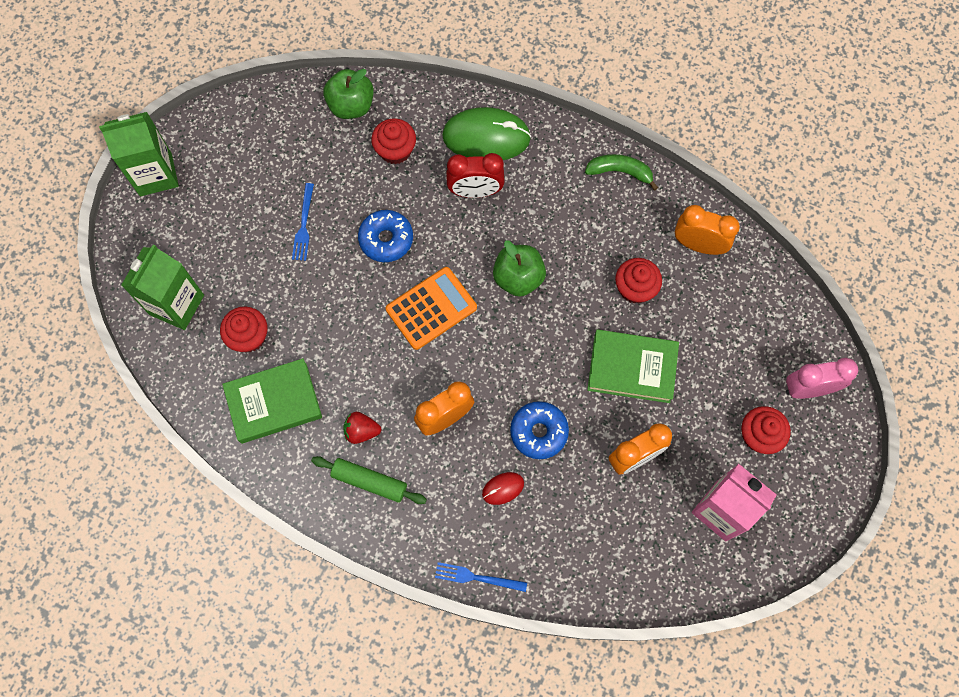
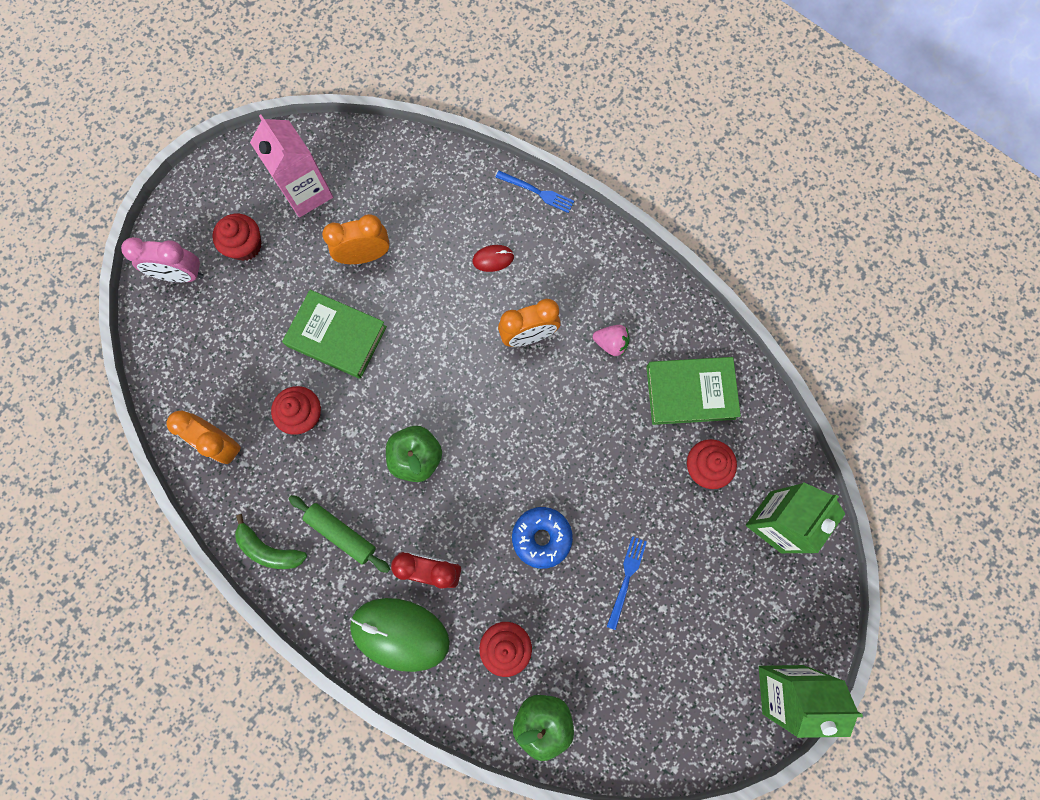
camera: 165 degrees left, 5 degrees up
(361, 431) = (611, 343): red strawberry -> pink strawberry
(369, 481) = (613, 295): green rolling pin -> green rolling pin (341, 534)
(431, 308) = (513, 448): orange calculator -> none
(539, 432) = (445, 300): blue donut -> none

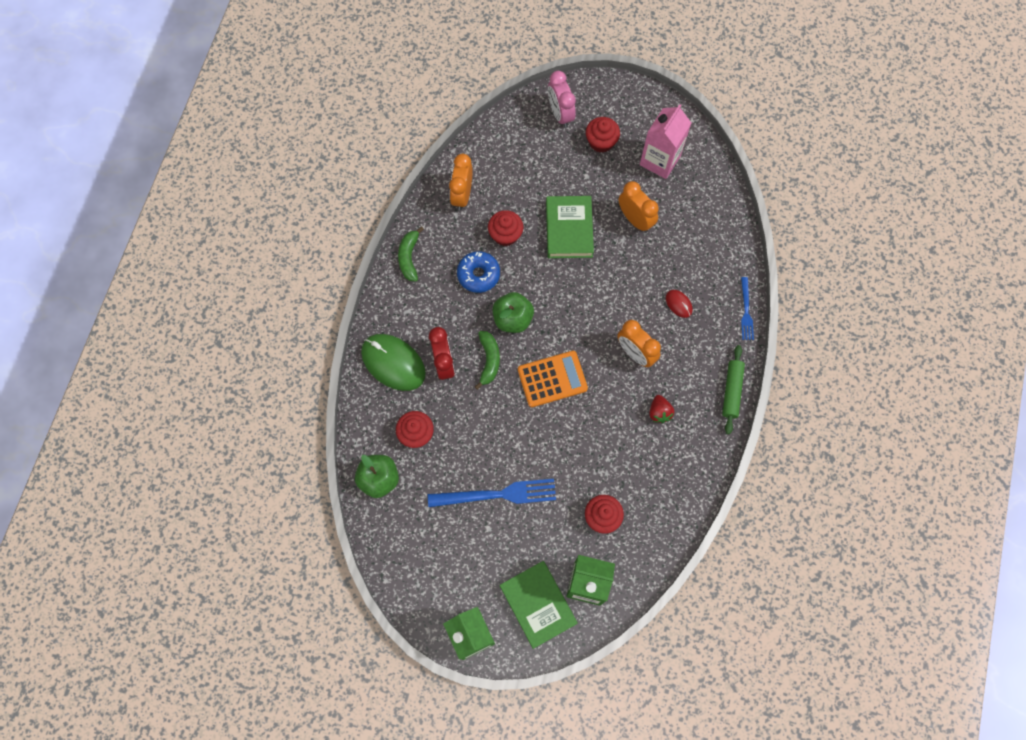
camera: 65 degrees right, 5 degrees down
(341, 534) = (439, 296): green rolling pin -> green rolling pin (731, 391)
(400, 634) = (393, 363): green mouse -> green mouse turned 45 degrees counterclockwise
(455, 510) = (489, 360): none -> green banana
(514, 445) = (552, 379): none -> orange calculator
(541, 537) = (498, 425): blue donut -> blue donut (478, 274)
(611, 343) = (659, 412): pink strawberry -> red strawberry
(626, 579) = (497, 494): blue fork -> blue fork, size x1.82
(690, 392) = (652, 484): green book -> green book (538, 604)

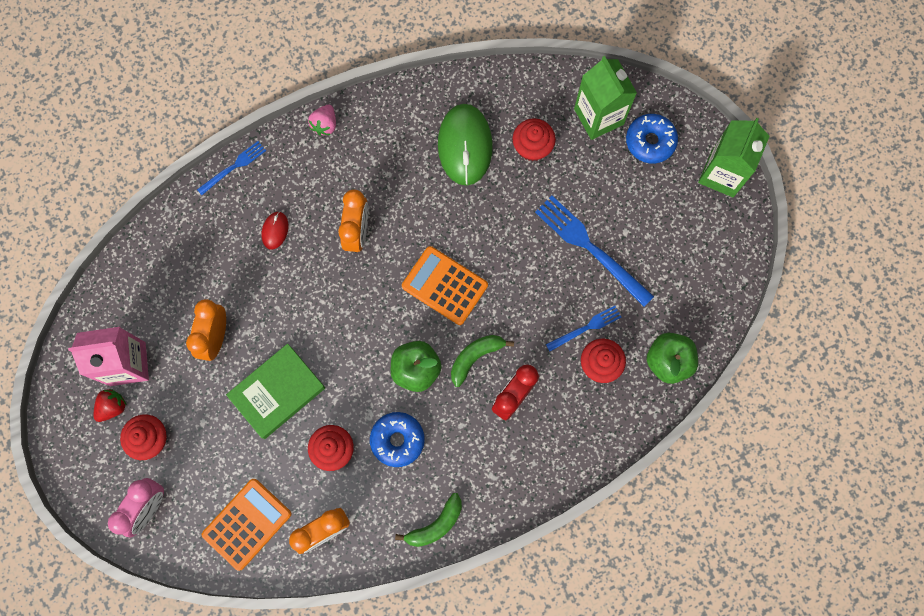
camera: 130 degrees left, 5 degrees up
(393, 363) = (553, 444): green mouse -> green mouse (465, 146)
(447, 445) = (585, 328): none -> blue fork
(504, 157) = (247, 524): none -> orange calculator
(538, 604) = (650, 141): green book -> blue donut
(659, 412) = (397, 170): red strawberry -> red strawberry (112, 407)
(731, 391) = (325, 125): green rolling pin -> pink strawberry

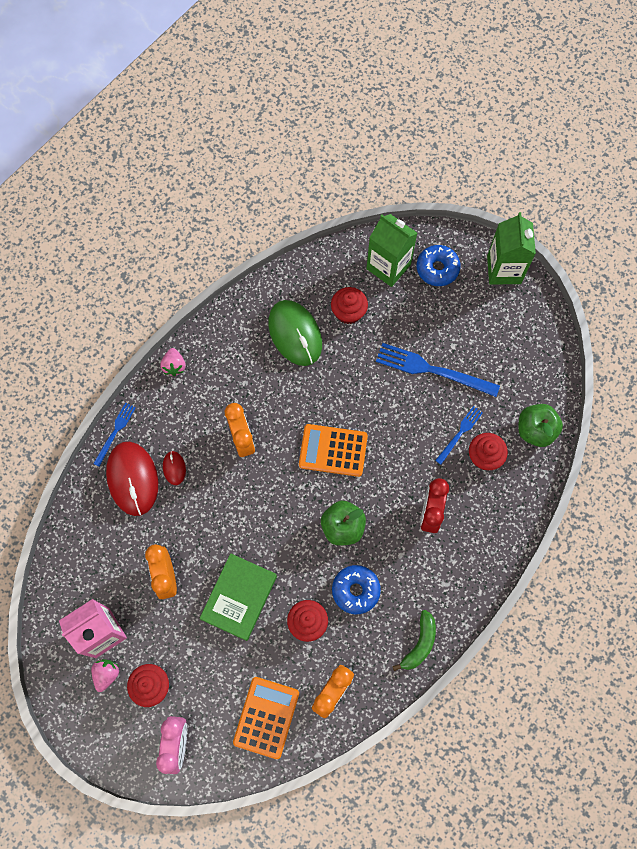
camera: 25 degrees left, 5 degrees down
(112, 407) = (106, 674): red strawberry -> pink strawberry
(229, 223) = (132, 479): none -> red mouse
(475, 357) = (385, 496): green banana -> none

